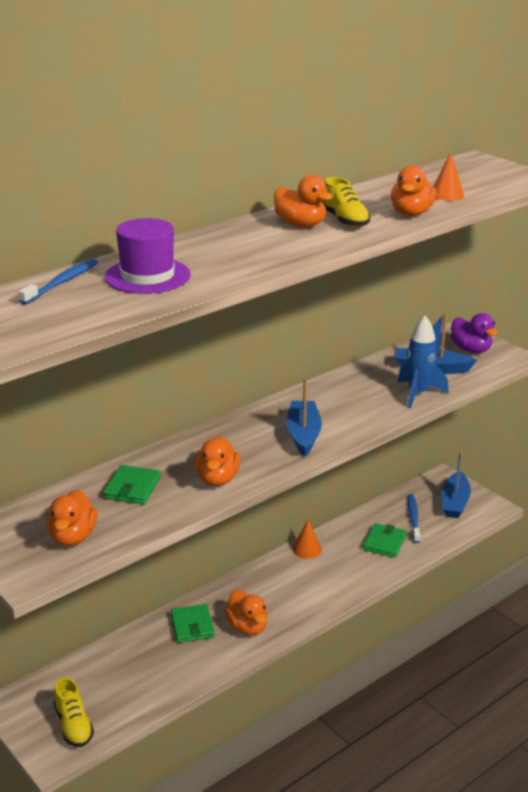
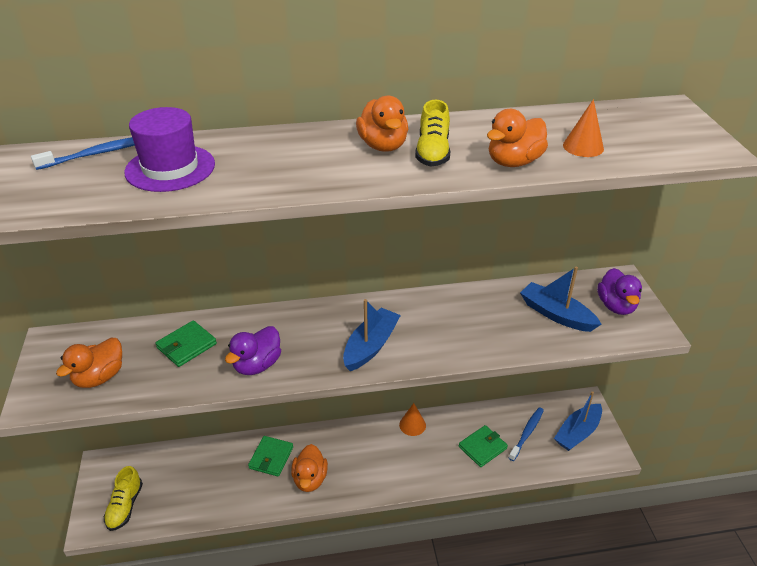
camera: 30 degrees right, 10 degrees up
(217, 479) = (257, 365): orange duck -> purple duck
(418, 394) = (517, 340): blue rocket -> none

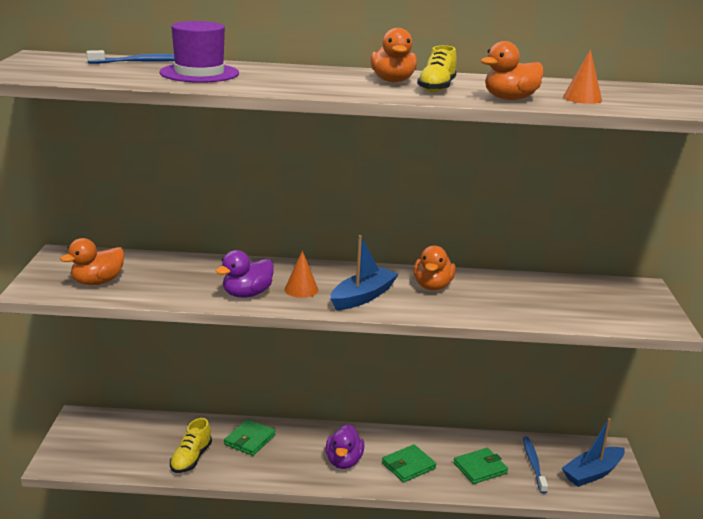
camera: 10 degrees right, 15 degrees down
(125, 506) = (91, 454): yellow shoe -> yellow shoe (191, 458)
(186, 346) = (185, 273): green wallet -> green wallet (408, 466)
(310, 479) = (285, 463): orange duck -> orange duck (432, 286)
(412, 425) = (407, 437): orange cone -> orange cone (301, 289)
(527, 433) = (533, 464): blue toothbrush -> blue toothbrush turned 45 degrees counterclockwise
(556, 314) = (563, 301): blue boat -> none
(616, 306) = (631, 304): purple duck -> purple duck (344, 461)

